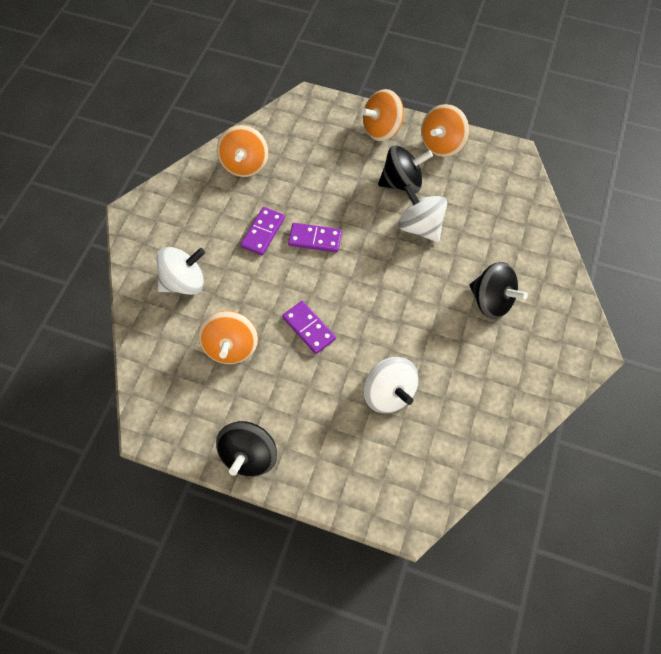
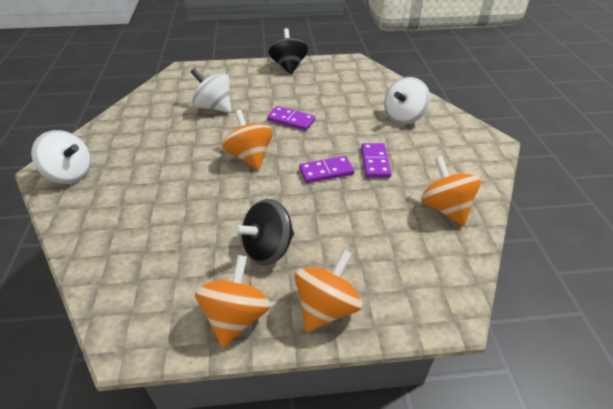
camera: 155 degrees right, 20 degrees down
(231, 347) = (338, 98): orange spinning top -> orange spinning top (250, 157)
(420, 226) = (230, 212): white spinning top -> white spinning top (70, 174)
(491, 301) = (142, 176): black spinning top -> none

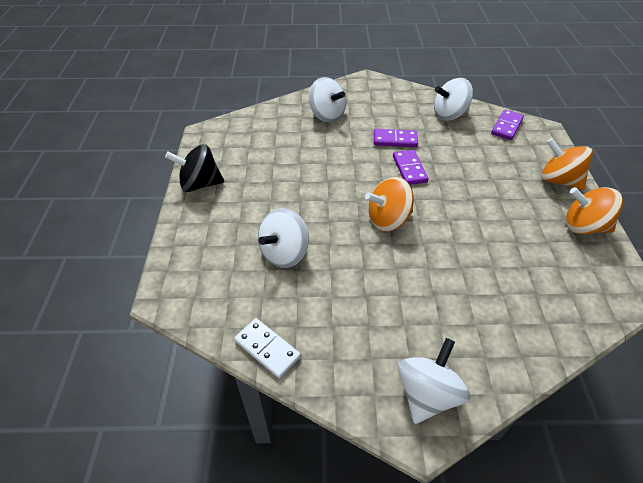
camera: 85 degrees left, 5 degrees up
(131, 107) = (267, 349): none -> white domino
(268, 249) = (512, 208): black spinning top -> none
(291, 120) = (323, 187): purple domino -> purple domino (507, 126)
(445, 208) = (449, 115): orange spinning top -> white spinning top

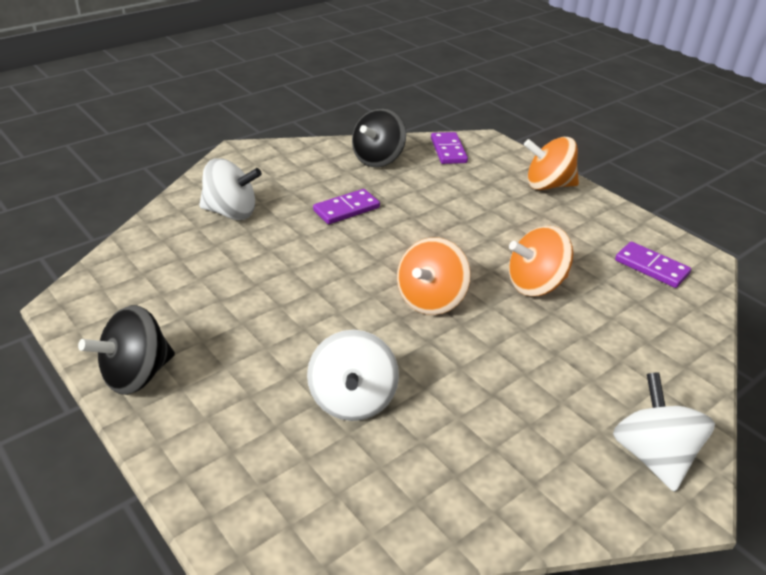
camera: 40 degrees left, 10 degrees down
(267, 349) = (452, 522): white domino -> none
(409, 169) = (396, 234): purple domino -> purple domino (651, 267)
(449, 115) = (378, 159): white spinning top -> black spinning top
(583, 226) = (611, 219): orange spinning top -> orange spinning top (535, 284)

